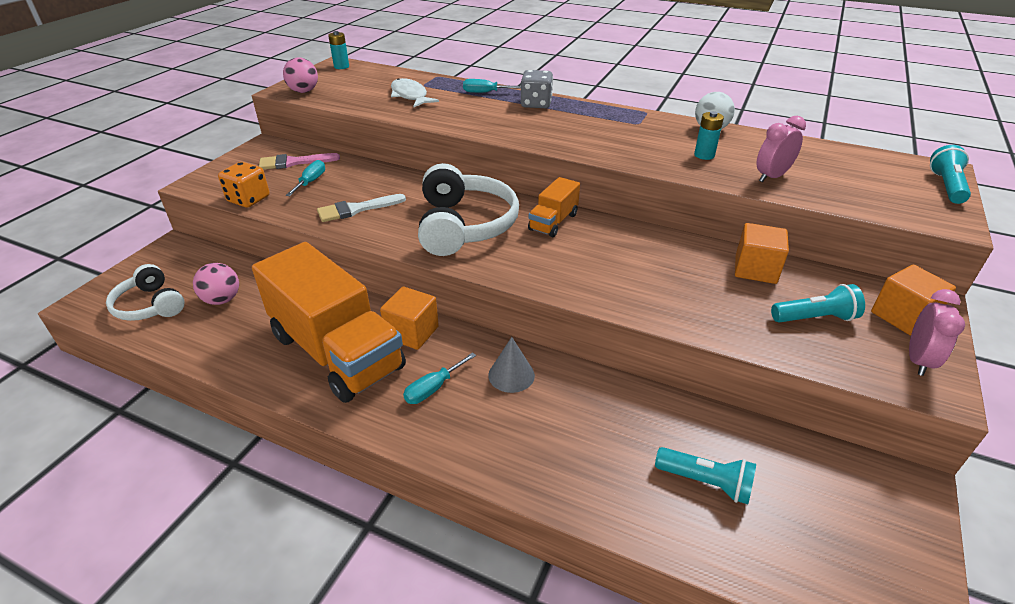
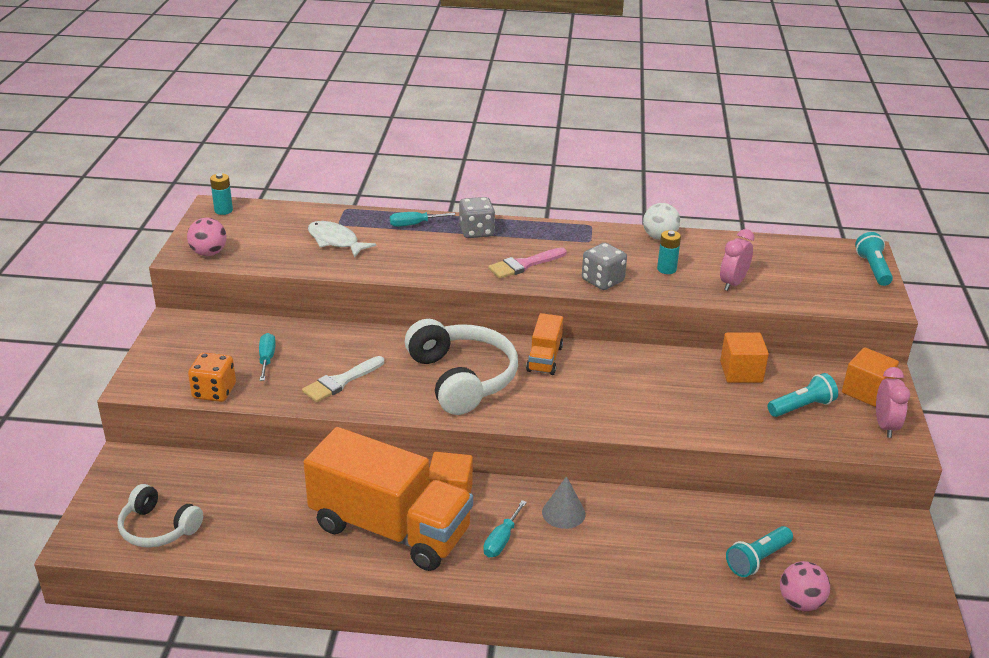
camera: 20 degrees left, 5 degrees down
(222, 300) = (233, 505): pink ball -> pink ball (800, 602)
(294, 162) = (228, 339): pink brush -> pink brush (524, 265)
(632, 155) = (602, 281): none -> grey dice
(705, 482) = (757, 559): turquoise flashlight -> turquoise flashlight turned 135 degrees clockwise

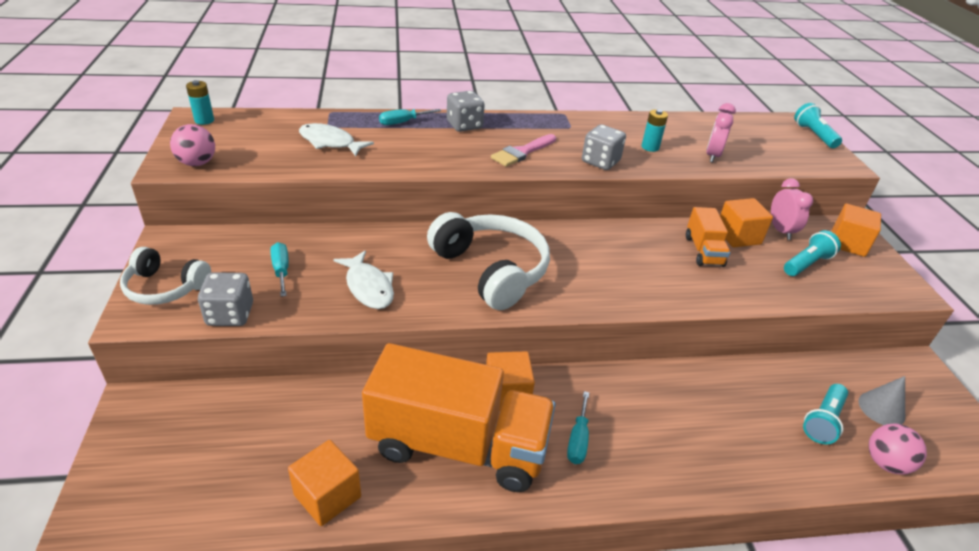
camera: 15 degrees left, 5 degrees up
(158, 528) = (188, 489): white headphones -> white headphones (165, 287)
(214, 392) = (230, 314): orange dice -> grey dice
(267, 549) = (327, 496): none -> orange cube
(340, 382) = (368, 287): white brush -> white fish
(544, 359) = (561, 241): orange truck -> orange truck (703, 251)
(563, 513) = (625, 398): grey cone -> grey cone (881, 408)
(659, 237) = (628, 120): white ball -> none
(885, 426) = (883, 274): pink clock -> pink clock (780, 230)

